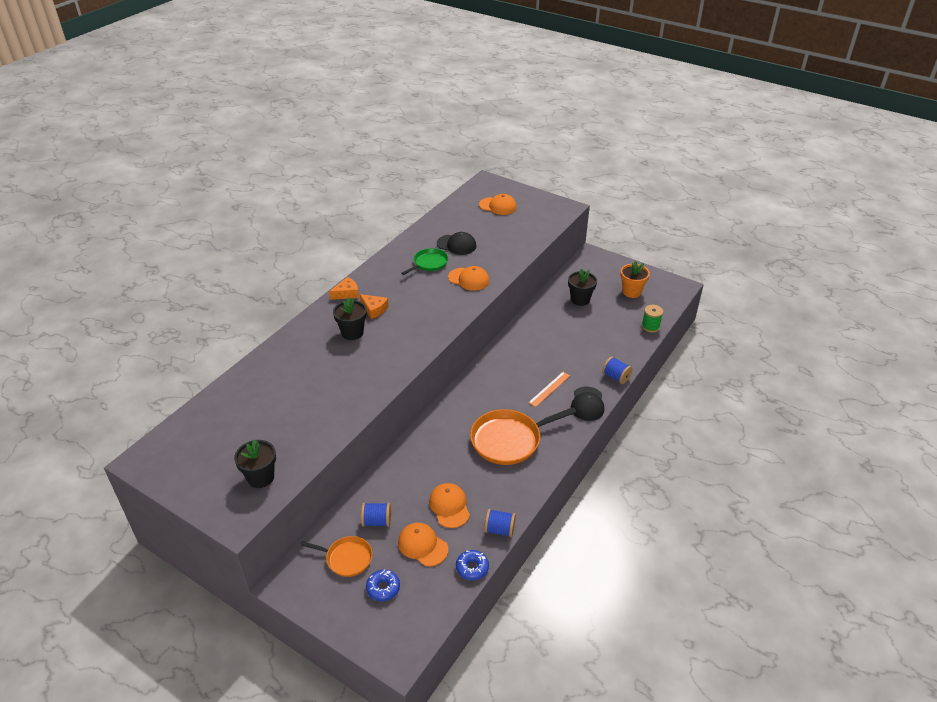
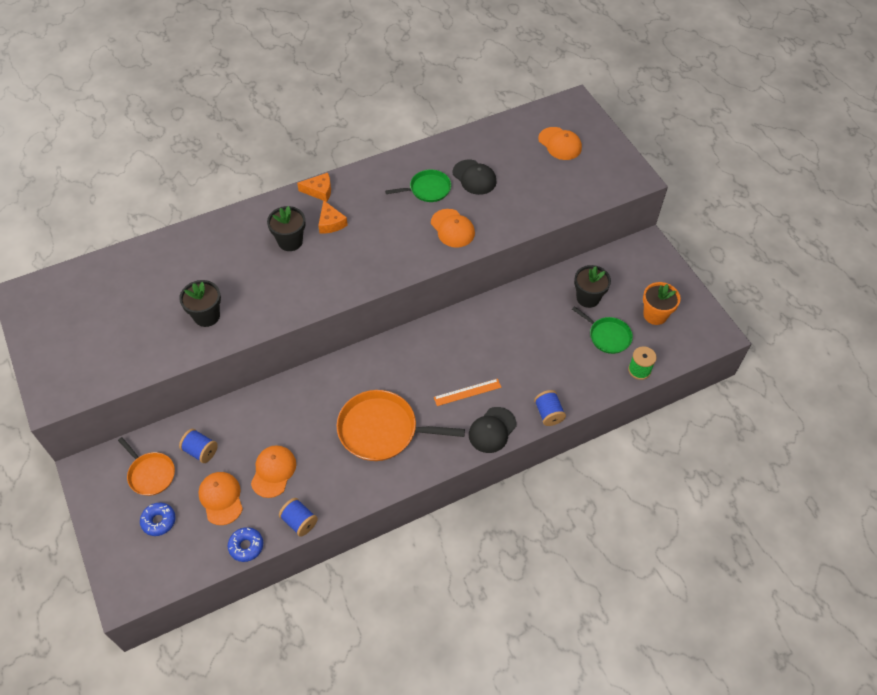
camera: 30 degrees right, 15 degrees up
(261, 477) = (100, 364): black flower pot -> black flower pot (207, 316)
(613, 316) = (607, 336): none -> green pan

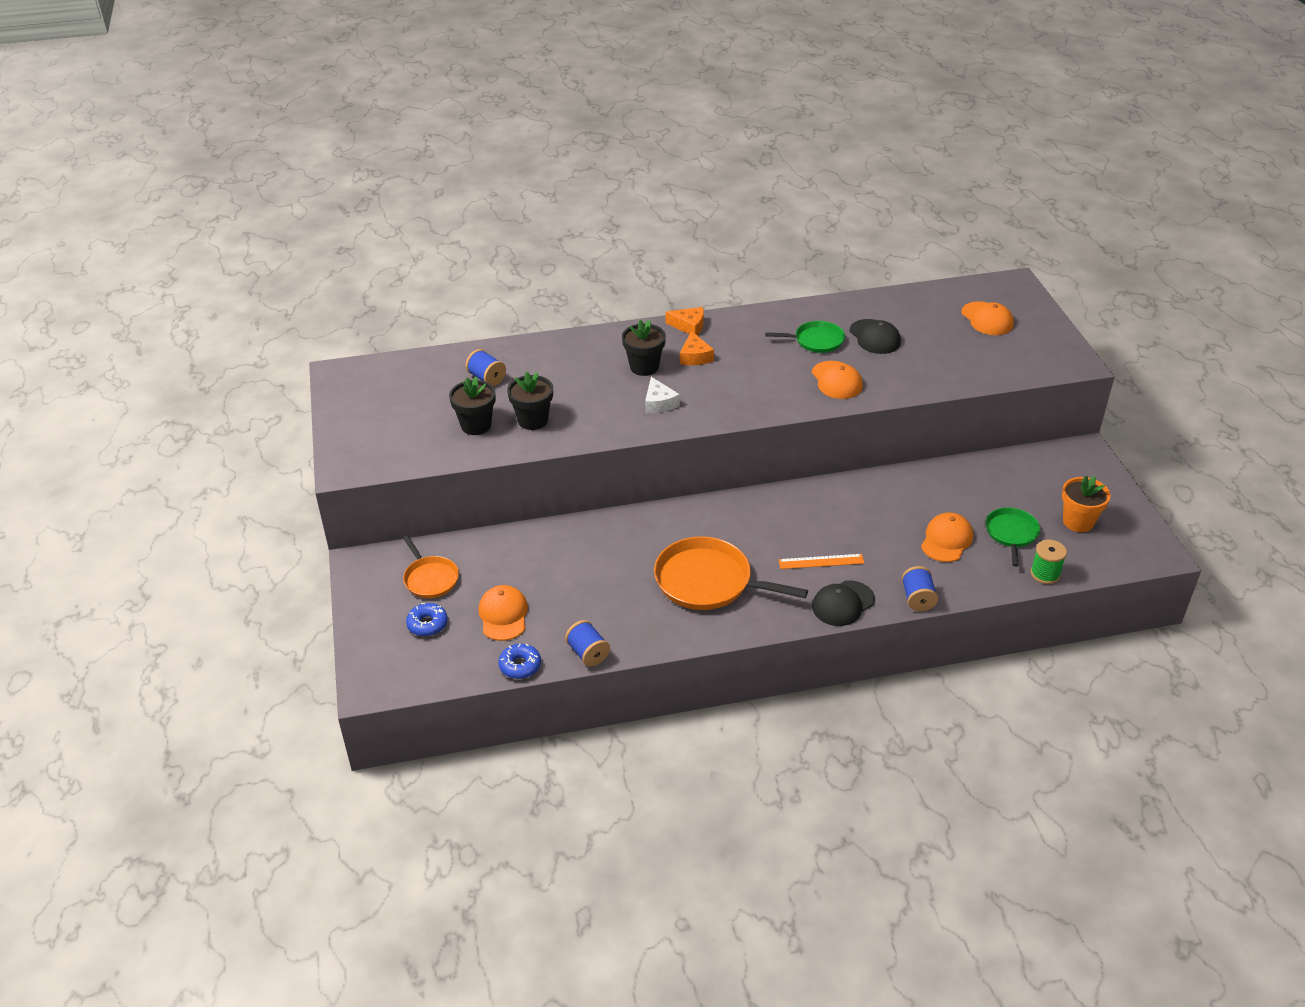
camera: 15 degrees right, 15 degrees down
(201, 451) = (492, 567): blue spool -> blue spool (487, 378)
(273, 471) = (570, 600): orange cap -> orange cap (946, 540)
(311, 278) = (659, 403): none -> white cheese
(588, 298) = (994, 492): black flower pot -> black flower pot (476, 425)
(607, 336) = (1011, 533): green pan -> green pan turned 135 degrees counterclockwise

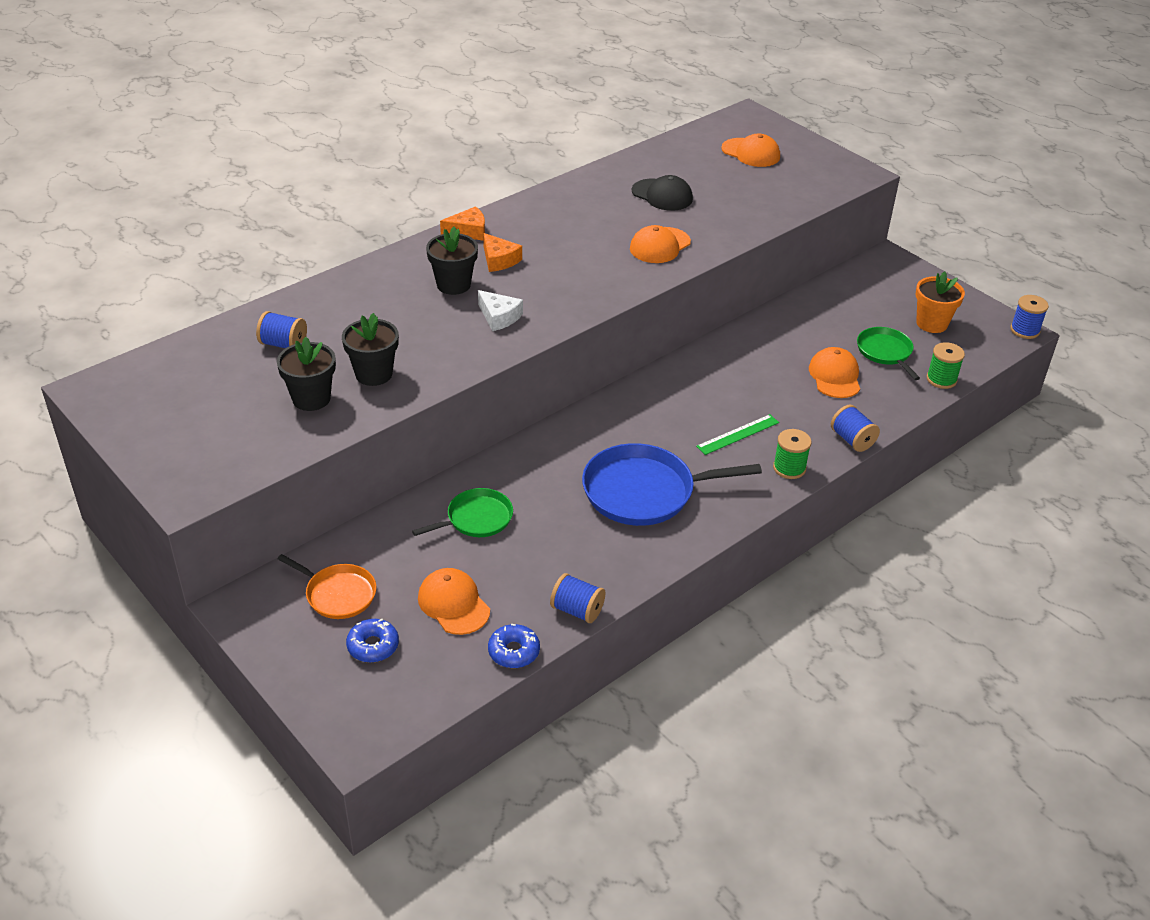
camera: 30 degrees left, 0 degrees up
(708, 581) = (644, 491): orange pan -> blue pan
(816, 341) = (609, 213): green pan -> green pan (476, 519)
(821, 561) = (738, 434): orange ruler -> green ruler
(836, 380) = (660, 245): orange cap -> orange cap turned 90 degrees clockwise
(843, 603) = (789, 468): black cap -> green spool
(1167, 555) = (1024, 330): none -> blue spool

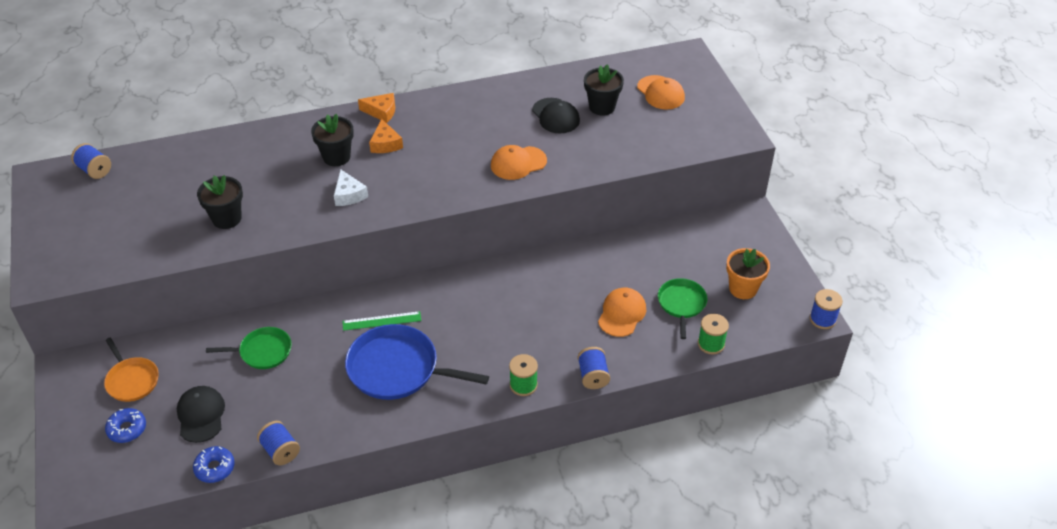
camera: 25 degrees right, 5 degrees up
(283, 344) = (184, 175): blue spool -> blue spool (94, 170)
(311, 398) = (171, 226): black flower pot -> black flower pot (602, 107)
(453, 604) = (201, 415): orange cap -> black cap
(738, 434) = (504, 342): green ruler -> green ruler (382, 321)

